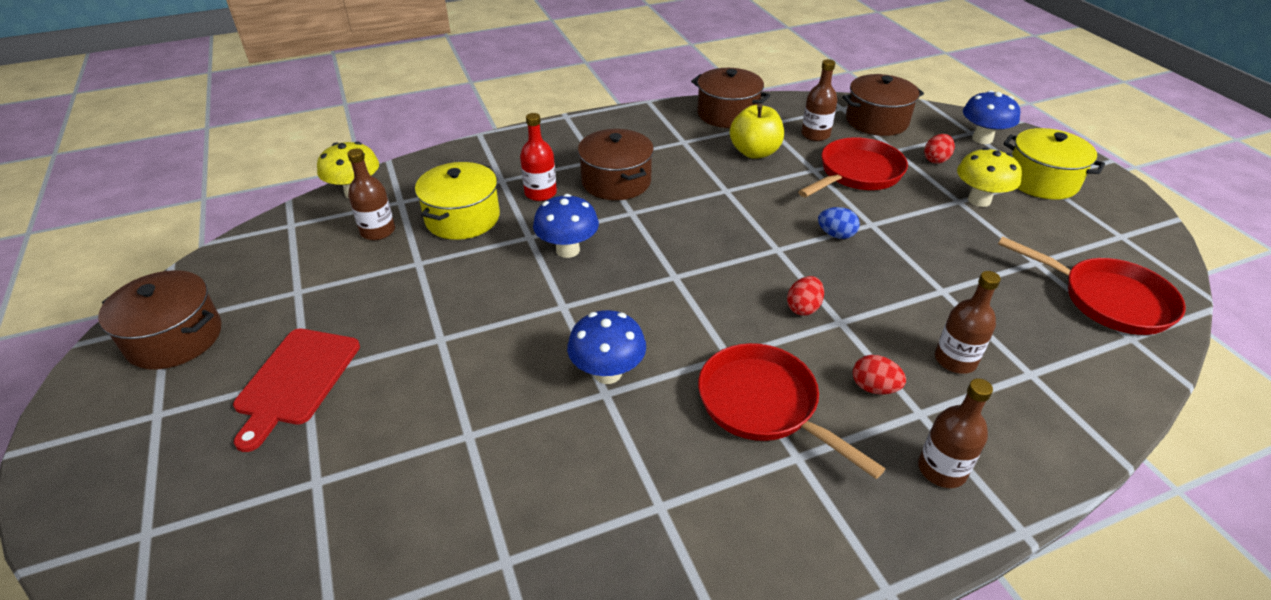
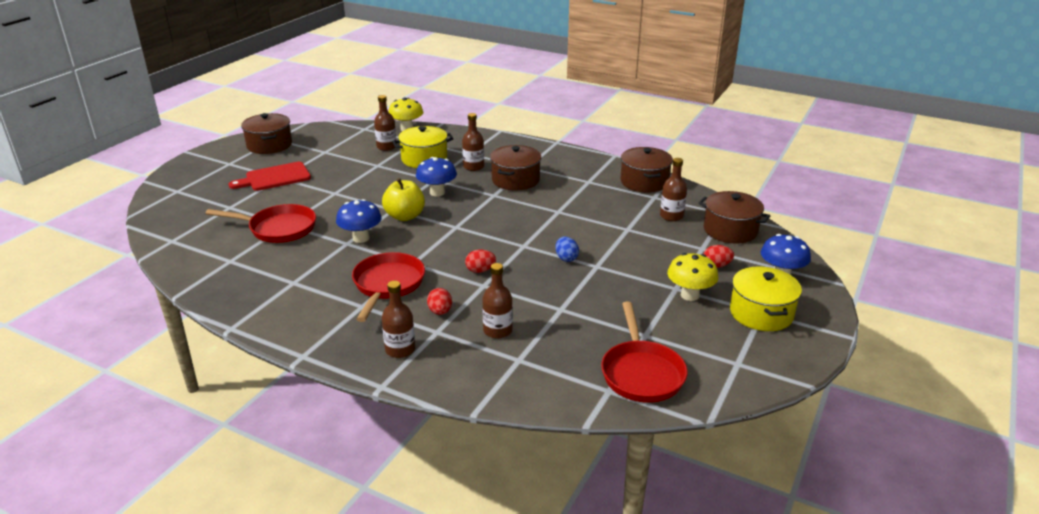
camera: 50 degrees right, 10 degrees down
(540, 193) = (473, 167): red bottle -> brown bottle
(754, 152) = (614, 205): yellow apple -> yellow apple (405, 216)
(856, 174) = (647, 244): red pan -> red pan (278, 229)

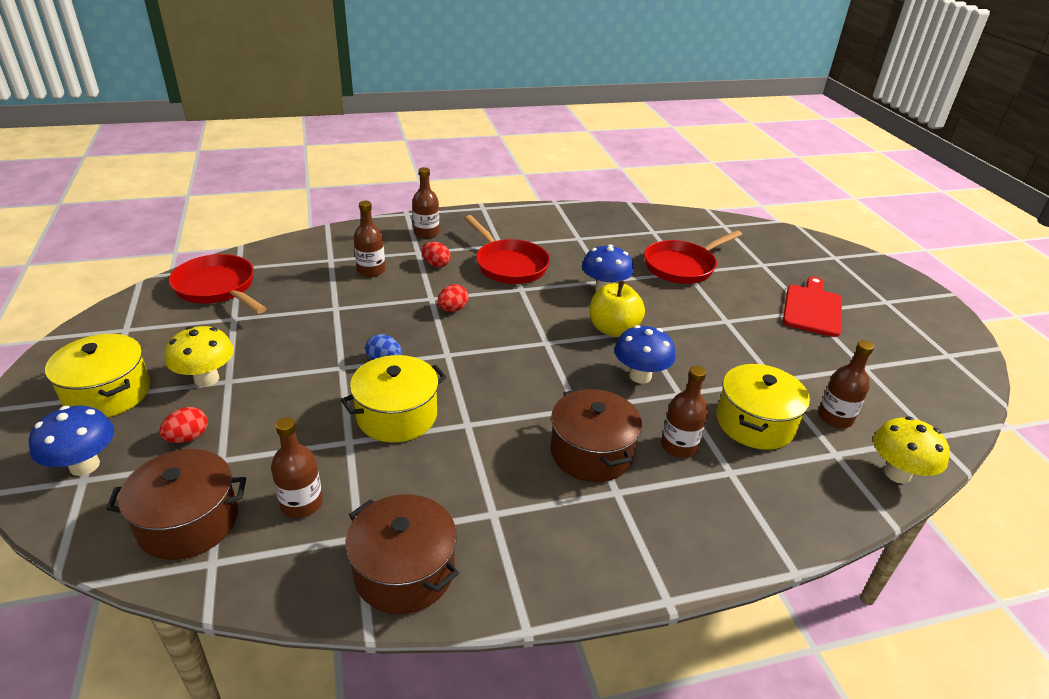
camera: 135 degrees right, 5 degrees up
(269, 145) = (927, 343): brown pot -> none
(590, 229) = (397, 415): none -> yellow pot

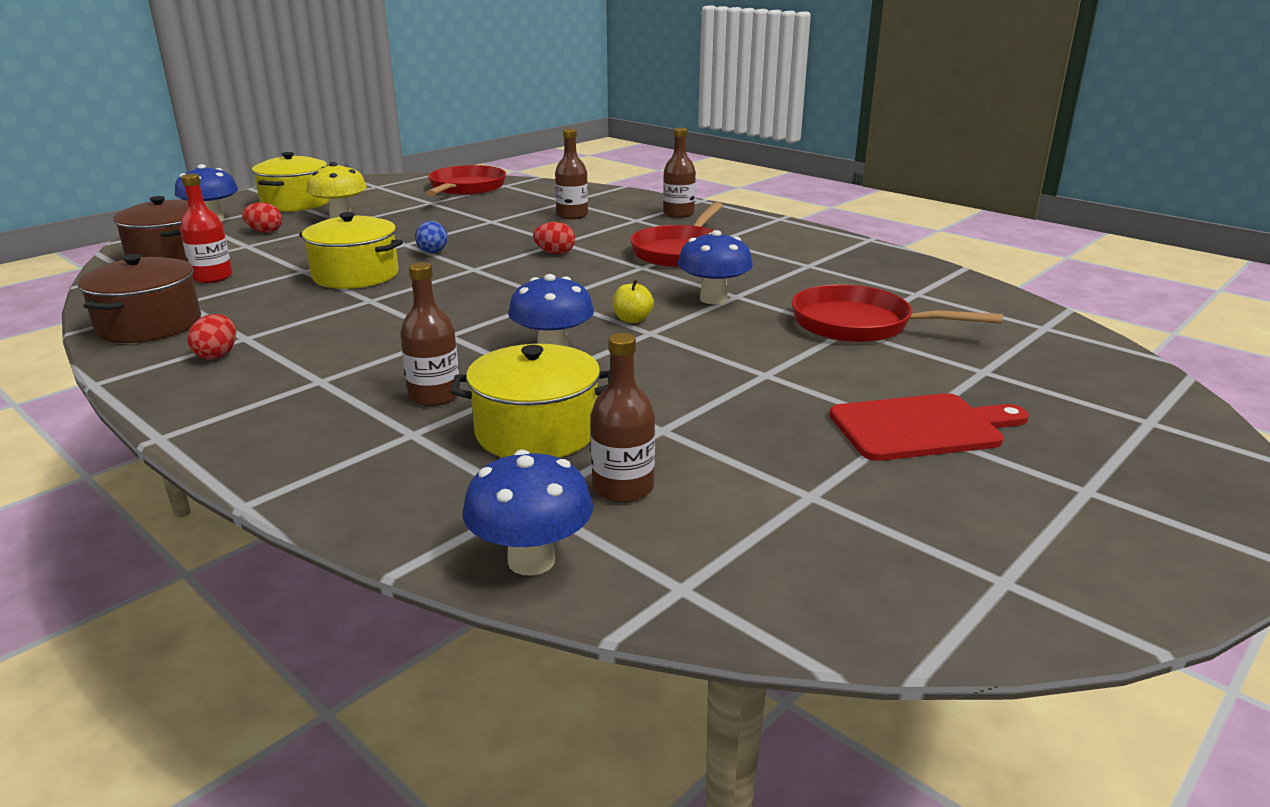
camera: 60 degrees right, 10 degrees down
(301, 503) = (212, 277): brown bottle -> red bottle
(436, 264) = (625, 230): red egg -> red egg (217, 355)
(591, 452) = (377, 356): brown pot -> none
(613, 329) = (632, 319): yellow apple -> yellow apple, size x0.54
(897, 473) = (531, 560): yellow mushroom -> blue mushroom

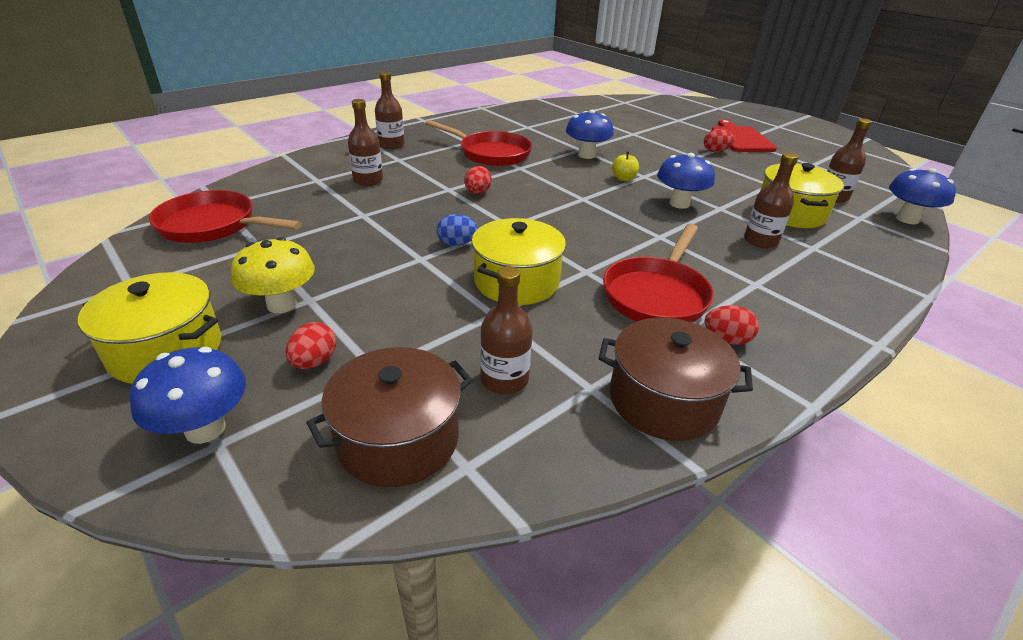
camera: 85 degrees left, 10 degrees up
(212, 277) = (504, 379): red bottle -> brown bottle
(812, 394) = (715, 151): none -> red egg
(860, 325) = (626, 130): red pan -> red pan (657, 295)

